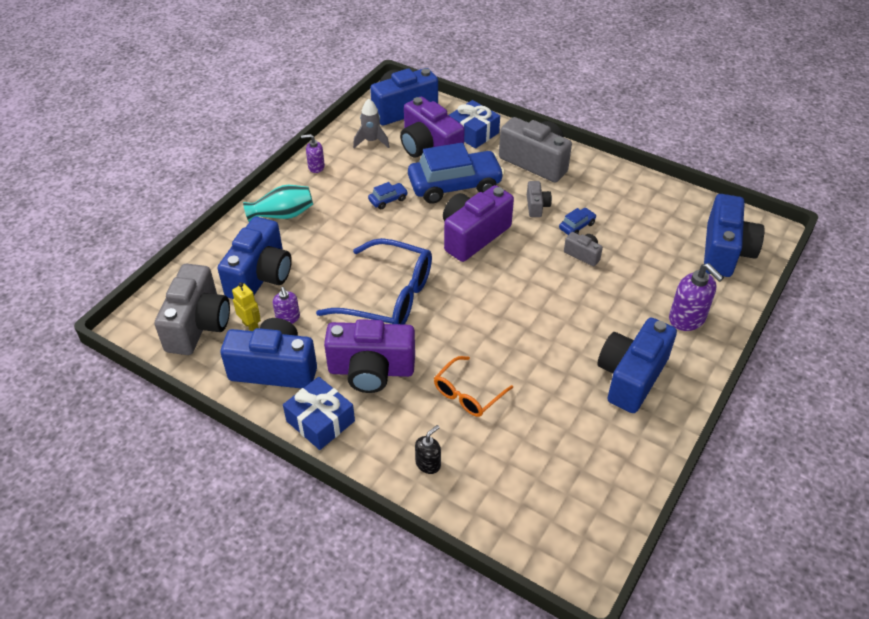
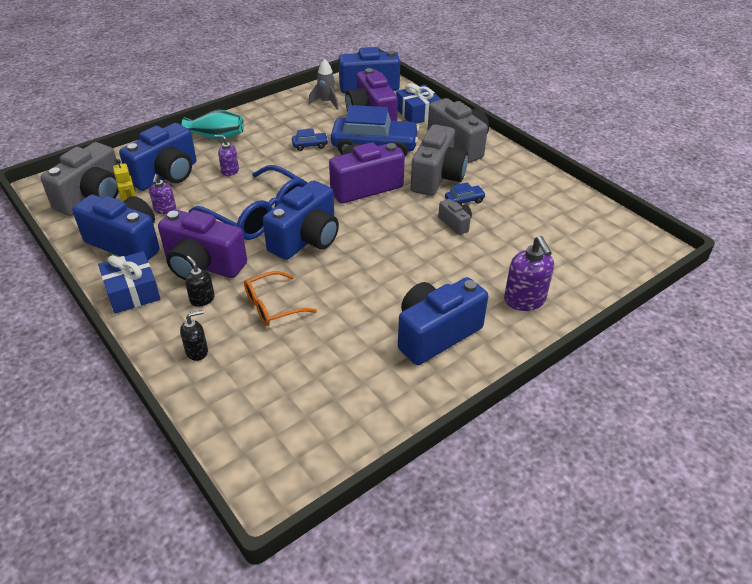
camera: 20 degrees right, 5 degrees down
(316, 167) = (268, 111): purple soap dispenser -> purple soap dispenser (230, 171)
(395, 408) = (202, 299): none -> black soap dispenser
(536, 206) = (437, 177): grey camera -> grey camera, size x2.11
(725, 251) = (600, 254): blue camera -> blue camera (306, 239)

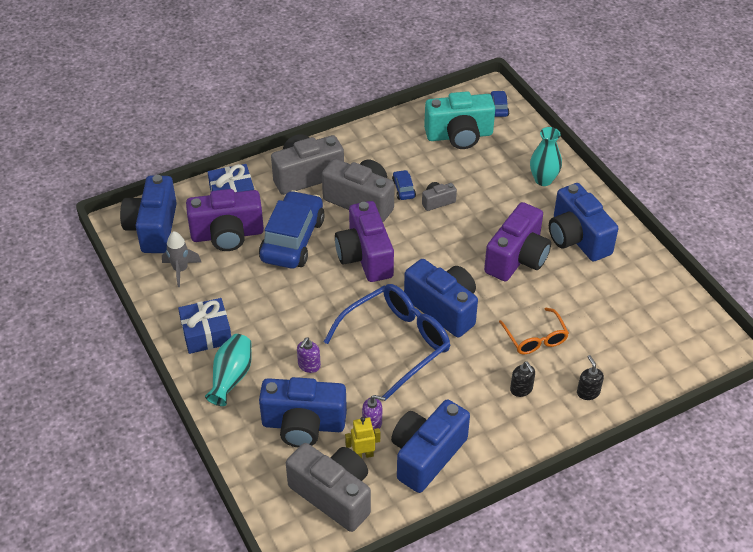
camera: 80 degrees left, 5 degrees up
(132, 291) = (505, 445): blue gift -> blue gift (206, 333)
(166, 175) = (303, 425): blue camera -> blue camera turned 135 degrees clockwise
(202, 299) = (521, 389): black soap dispenser -> black soap dispenser turned 90 degrees counterclockwise
(203, 265) = (472, 389): purple camera -> purple camera (517, 258)
(310, 145) = (274, 292): blue car -> blue car (498, 108)
(525, 300) = (543, 180): purple soap dispenser -> turquoise vase
(566, 231) = (459, 135): none -> turquoise camera

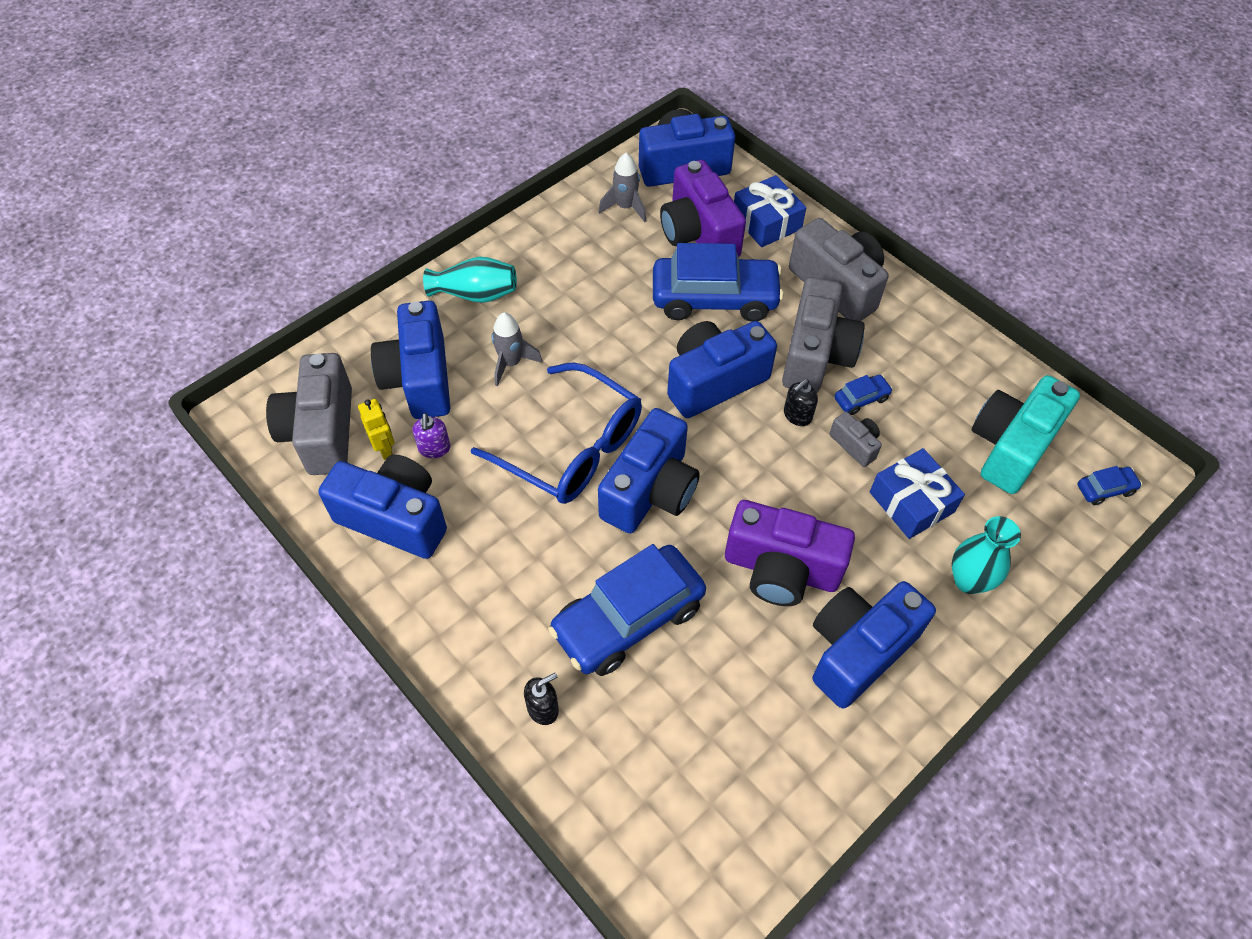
camera: 75 degrees right, 10 degrees up
(206, 333) = (535, 255): blue gift -> blue gift (911, 502)
(309, 365) = (511, 363): purple soap dispenser -> grey rocket
(333, 495) = (321, 431): grey camera -> grey camera turned 150 degrees clockwise
(365, 256) = (714, 381): purple camera -> blue camera
(459, 135) = (1010, 446): turquoise camera -> turquoise camera turned 60 degrees clockwise
(521, 389) = (528, 615): black soap dispenser -> black soap dispenser (797, 415)
(535, 338) = (628, 619): orange glasses -> blue car

